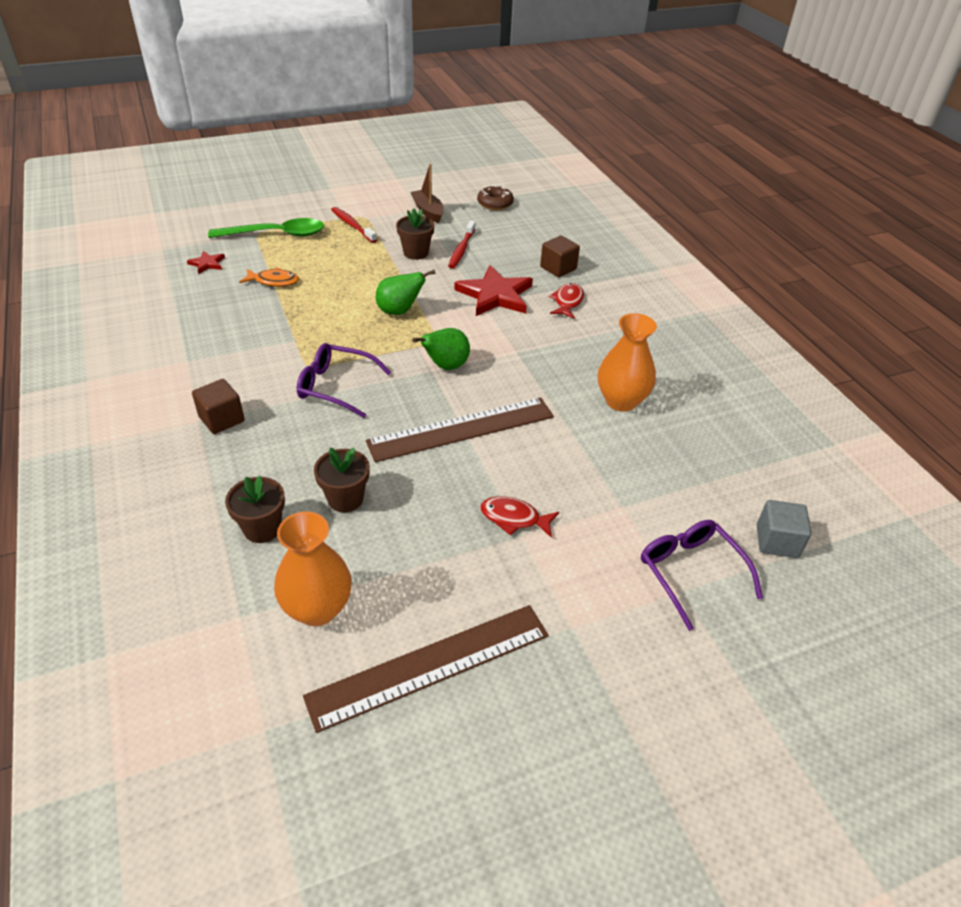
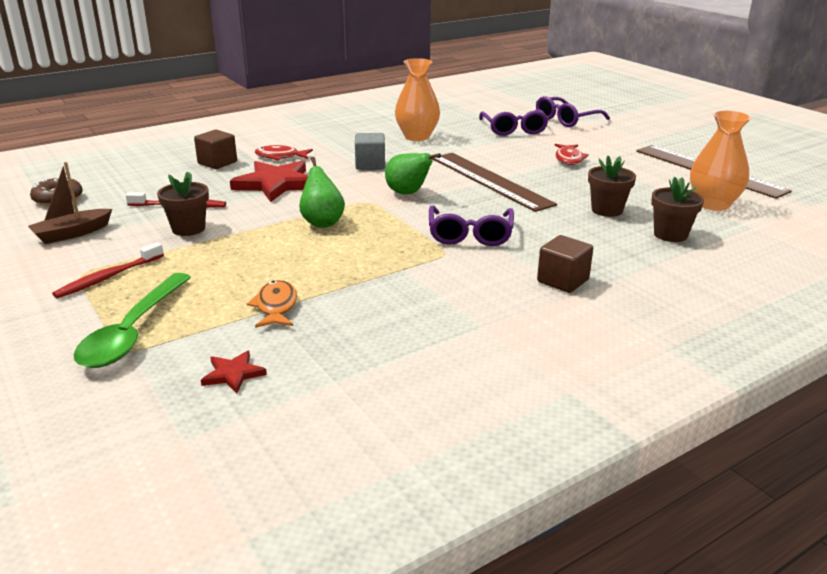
camera: 100 degrees left, 15 degrees down
(276, 234) = (132, 332): green spoon -> green spoon turned 150 degrees counterclockwise
(645, 496) = (513, 129): none -> purple glasses
(777, 541) = (522, 104): grey cube -> grey cube (370, 165)

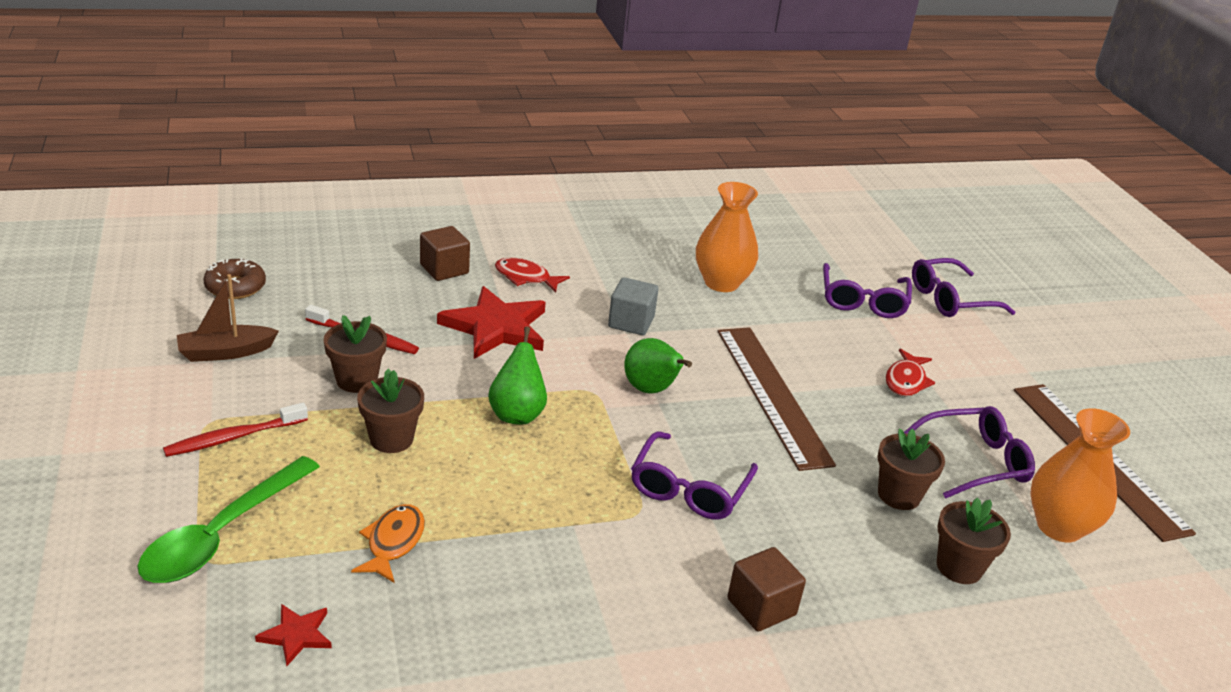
camera: 15 degrees right, 5 degrees up
(236, 253) = (391, 439): none -> brown flower pot
(639, 186) = (974, 462): none -> purple glasses

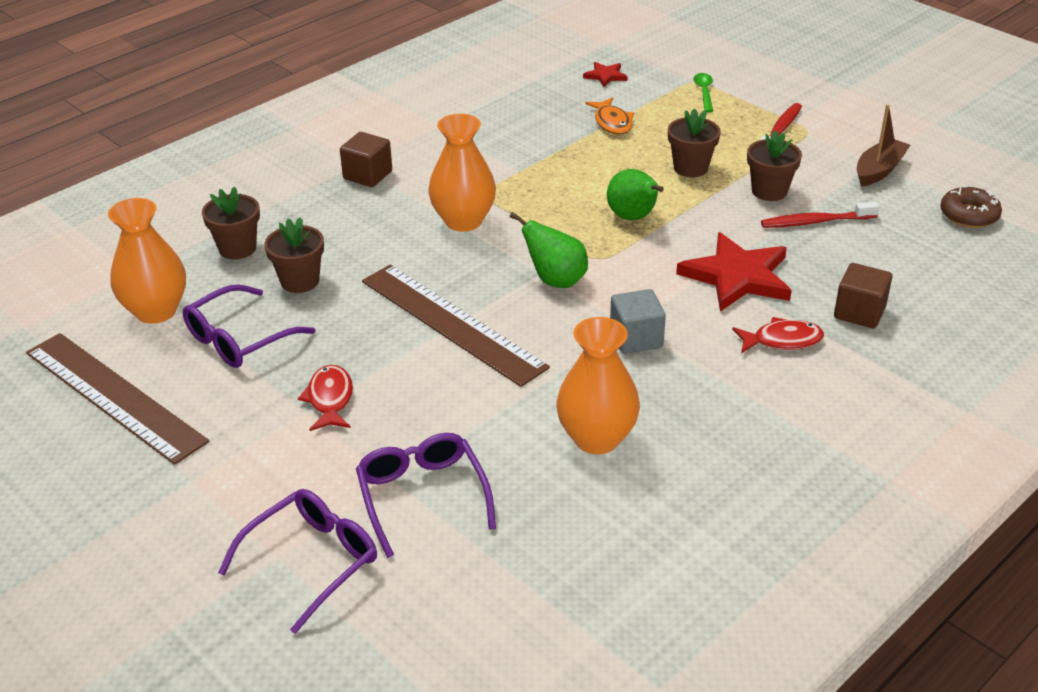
camera: 155 degrees right, 5 degrees up
(221, 534) = (704, 92): green spoon -> green spoon, size x0.49
(689, 488) = (463, 221): purple glasses -> orange vase

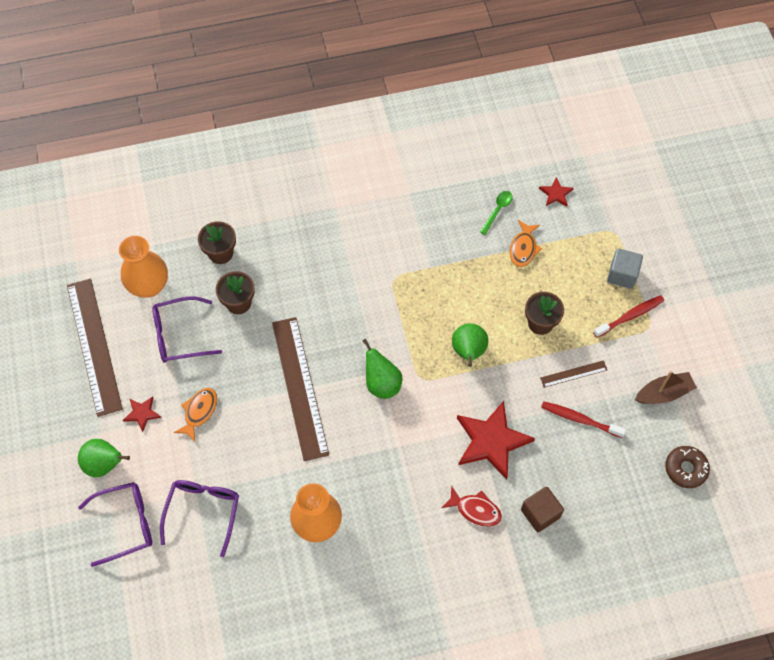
camera: 30 degrees right, 25 degrees up
(225, 510) = (104, 464): none -> green pear
(243, 434) = (142, 413): none -> red star
(330, 399) = (199, 412): red fish -> orange fish
(367, 175) = (334, 222): brown cube -> none
(463, 221) = (364, 298): orange vase -> none
(636, 338) = (393, 459): grey cube -> grey cube (622, 275)
(704, 92) = (610, 247): green spoon -> green spoon (497, 210)
(769, 191) = (573, 374): brown flower pot -> brown ruler

